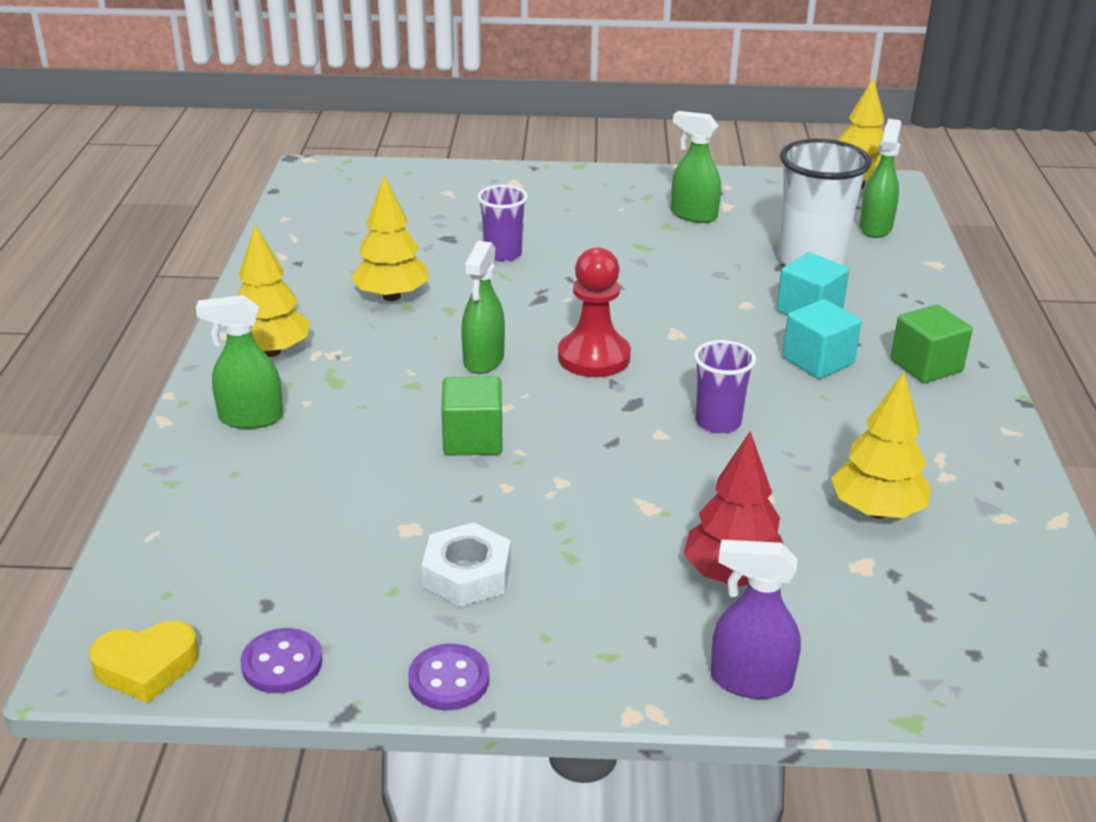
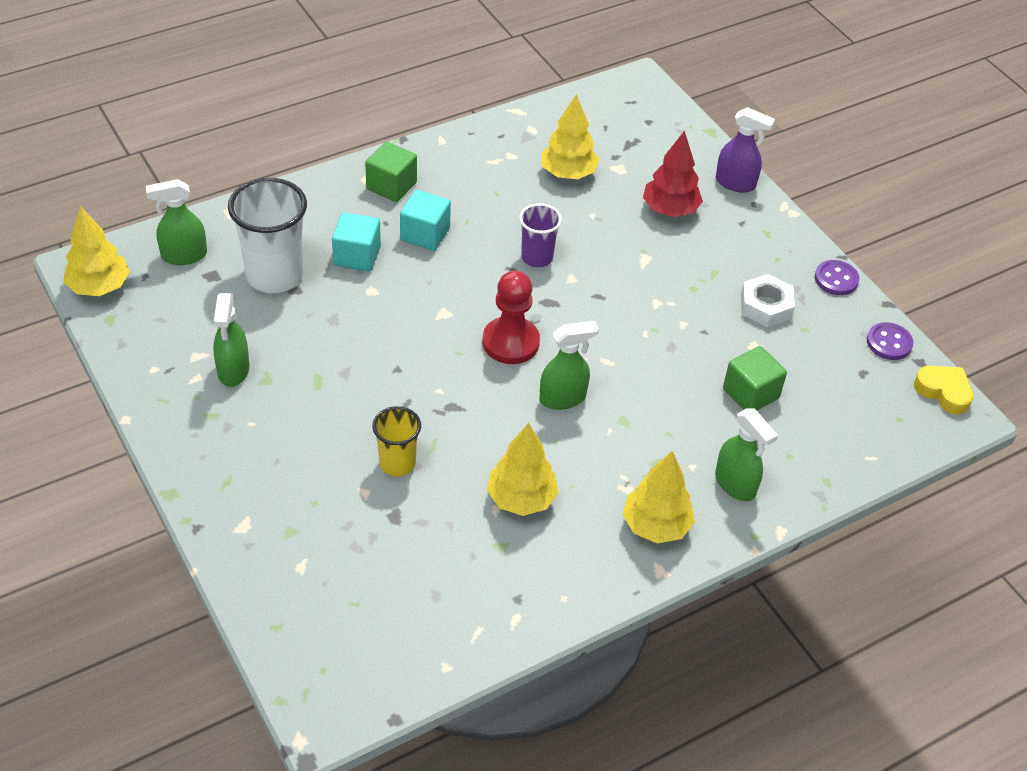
camera: 125 degrees left, 15 degrees up
(473, 439) = (654, 360): green cube -> green cube (750, 393)
(503, 254) = (397, 463): purple cup -> yellow cup
(750, 681) = (735, 183): purple spray bottle -> purple spray bottle turned 45 degrees counterclockwise

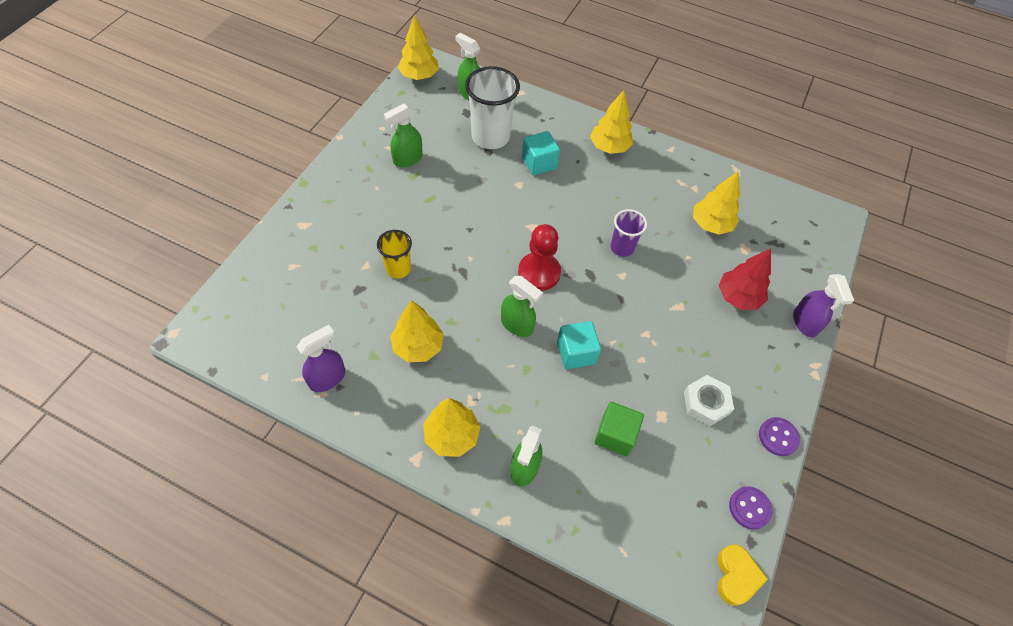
camera: 55 degrees right, 10 degrees up
(391, 186) = (609, 147): green cube -> yellow tree
(425, 234) = (586, 183): turquoise cube -> turquoise cube (576, 353)
(498, 604) = (327, 378): none -> purple spray bottle

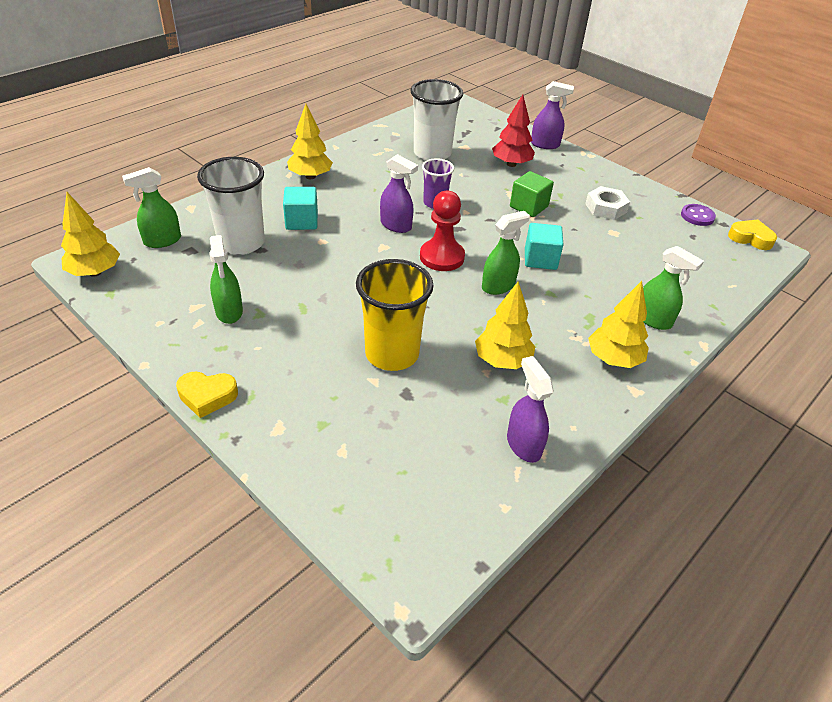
camera: 70 degrees left, 15 degrees down
(321, 178) = (207, 396): none -> yellow heart
(398, 269) = (392, 354): yellow cup -> yellow cup, size x1.75
(568, 228) = (396, 225): none -> purple spray bottle
(615, 435) = (628, 260): green cube -> green cube (529, 207)
(711, 224) = (432, 153): yellow tree -> white cup
(778, 437) = (640, 186): purple button -> none

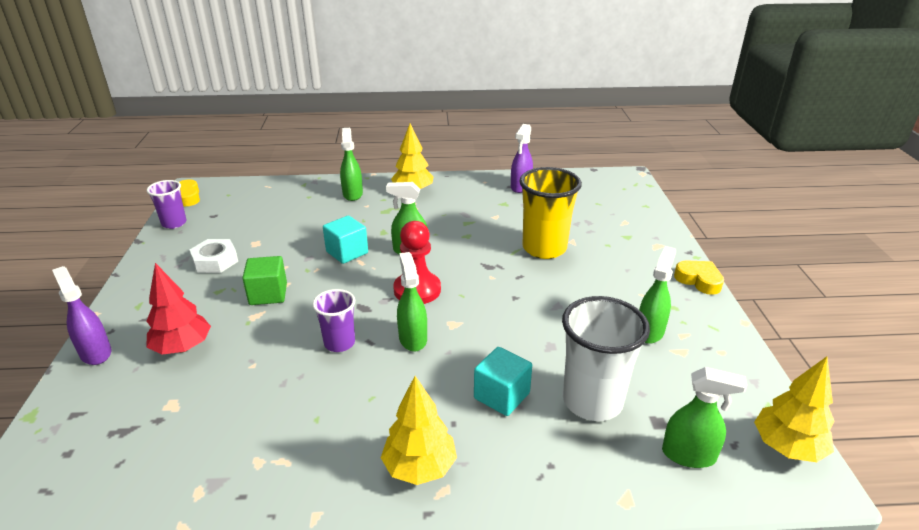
camera: 135 degrees left, 10 degrees down
(396, 225) = (413, 338): purple spray bottle -> green spray bottle
(432, 153) = (225, 416): white cup -> none
(502, 360) = (477, 216): yellow tree -> none
(697, 216) = (174, 223): purple button -> purple cup

